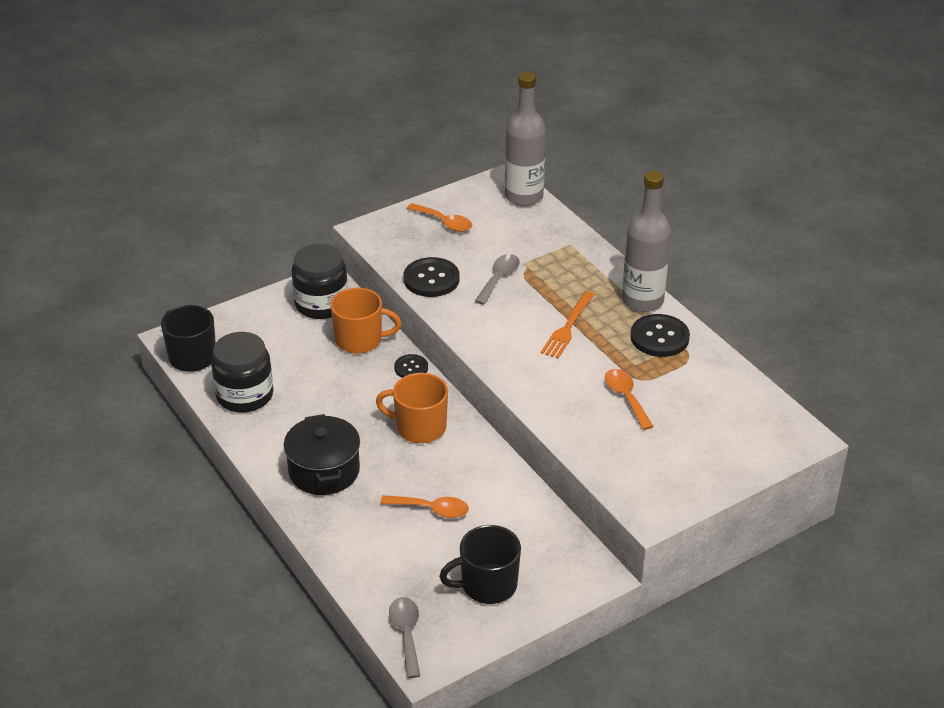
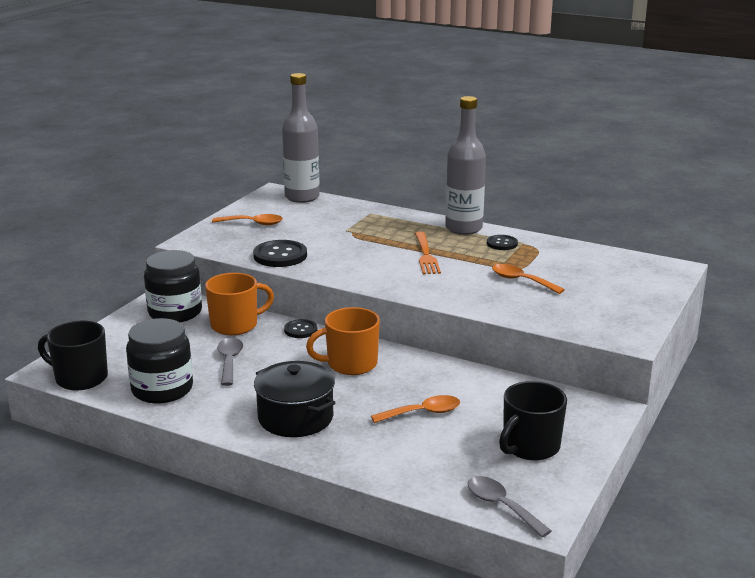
camera: 30 degrees left, 15 degrees down
(499, 278) = (337, 242): grey spoon -> grey spoon (229, 361)
(659, 337) = (502, 243): black button -> black button, size x0.59

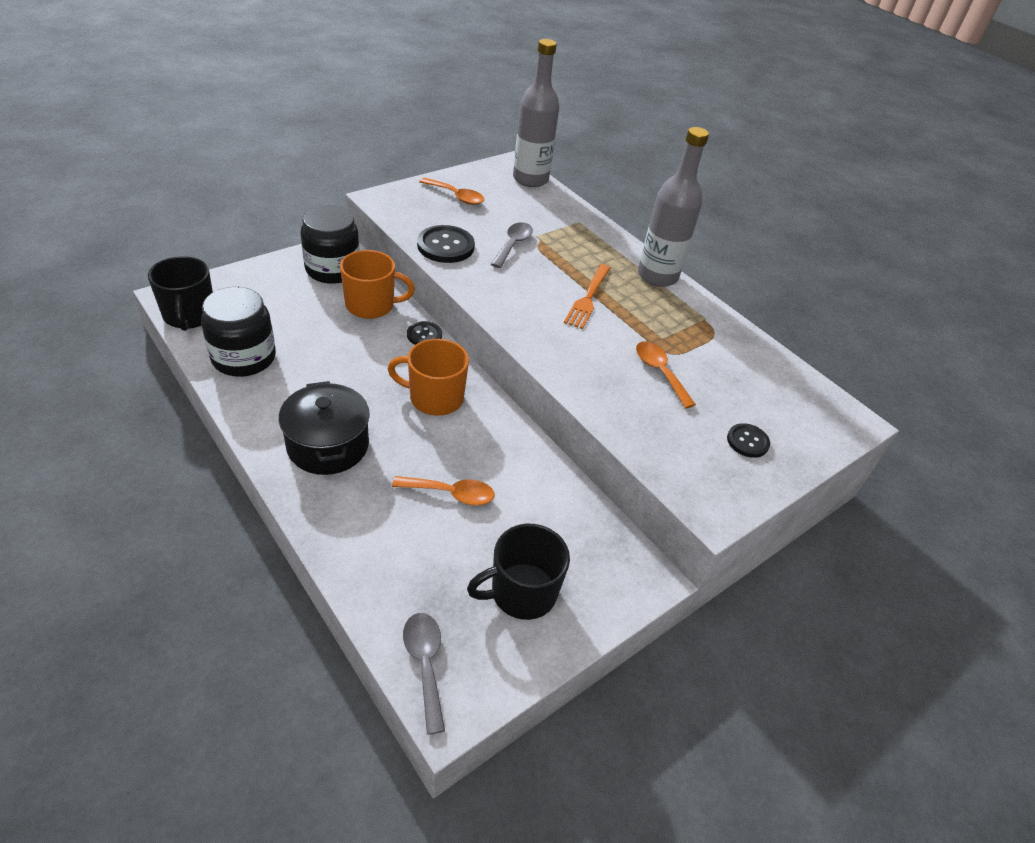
camera: 20 degrees right, 20 degrees up
(80, 378) = (189, 315): black mug -> black mug turned 150 degrees counterclockwise
(229, 361) = (329, 348): grey spoon -> grey spoon (513, 245)
(502, 243) = (681, 312): black button -> black button (747, 441)

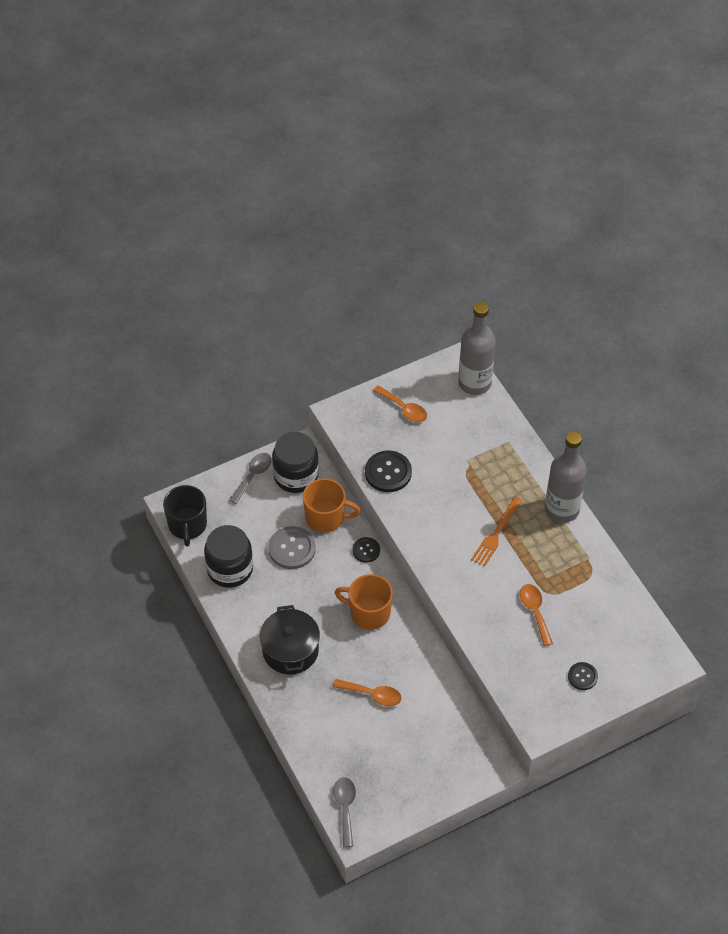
camera: 15 degrees right, 10 degrees up
(328, 335) = (292, 549): none -> grey button
(513, 245) = (445, 471): grey spoon -> grey spoon (253, 476)
(522, 592) = (410, 769): black mug -> none

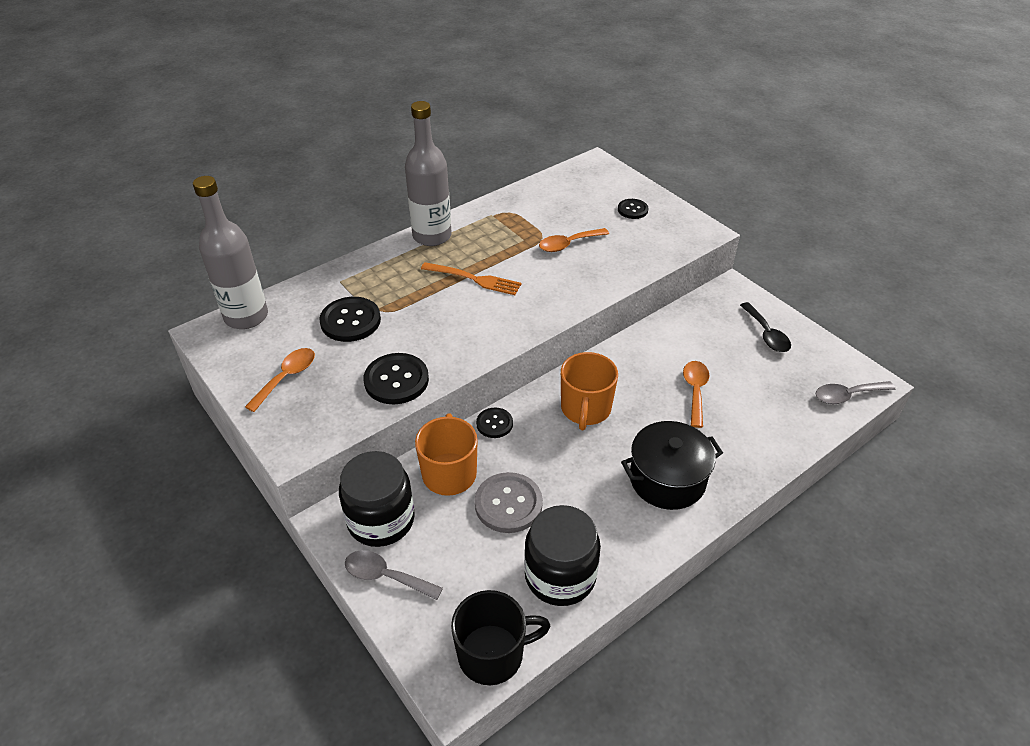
camera: 100 degrees left, 10 degrees down
(429, 773) = (766, 334): none -> black spoon
(458, 447) = (350, 321): none -> black button

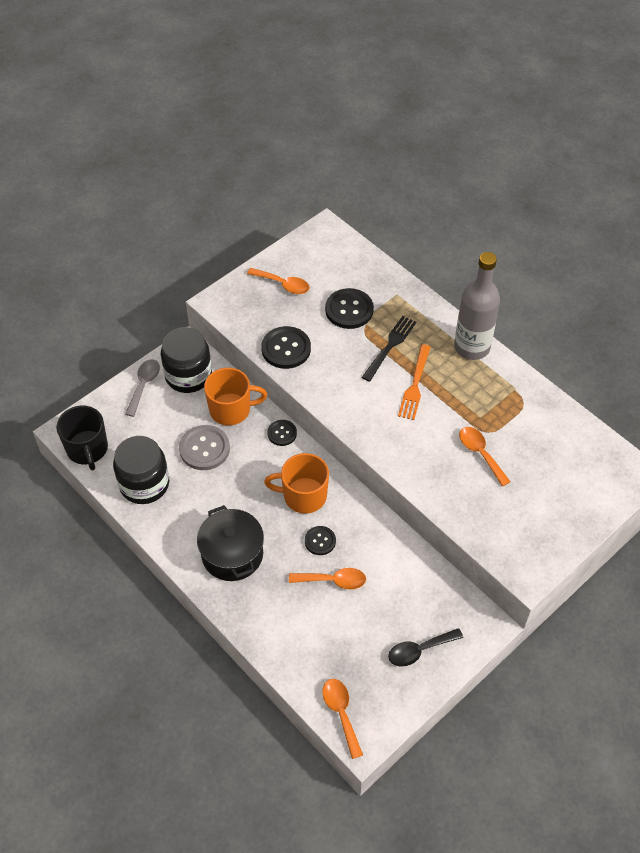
camera: 85 degrees right, 10 degrees up
(246, 316) = (345, 247): grey bottle -> none
(416, 293) = (390, 346): none -> black fork
(632, 210) = (552, 508): black button -> black button (320, 541)
(847, 395) = (341, 713): grey spoon -> orange spoon

